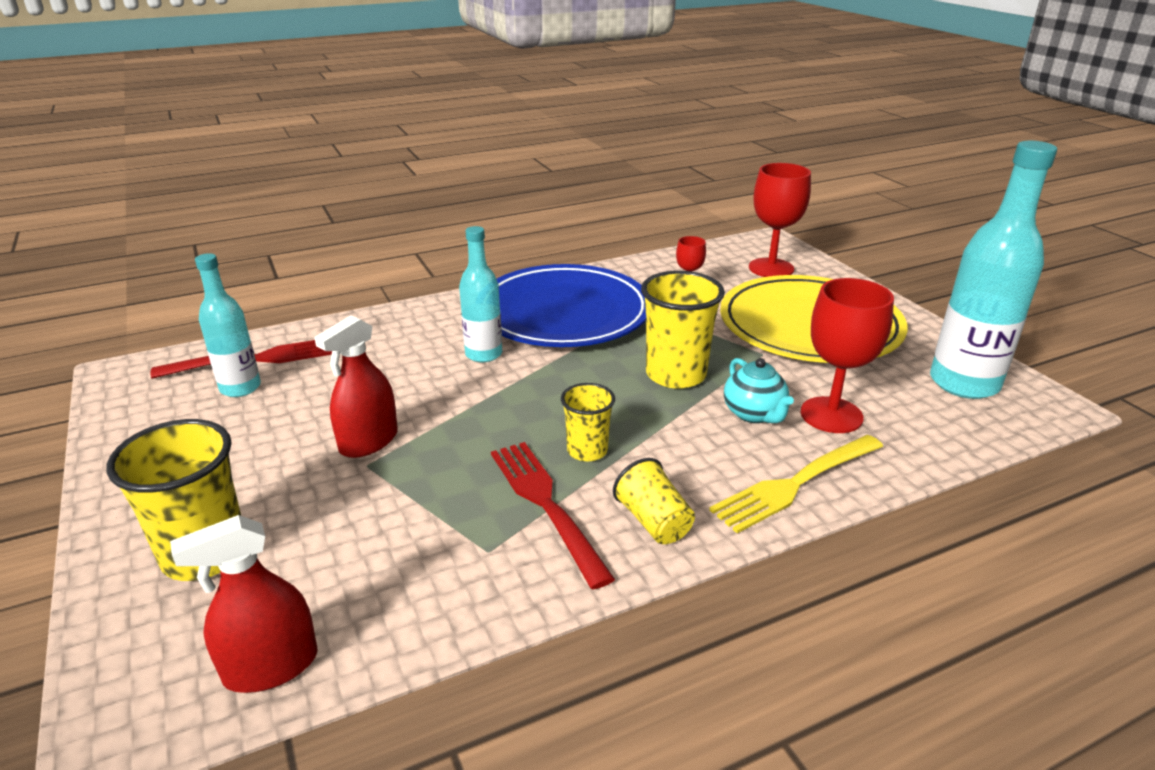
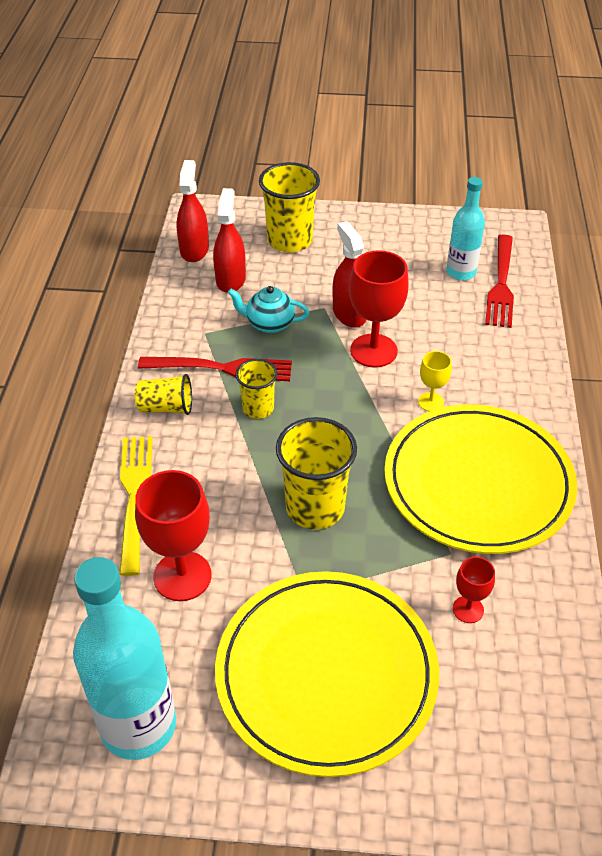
camera: 120 degrees right, 15 degrees up
(344, 578) = (230, 280): none -> red spray bottle
(483, 354) = (431, 402): turquoise bottle -> yellow goblet
(563, 313) = (478, 483): blue plate -> yellow plate
(754, 414) = (223, 525): turquoise teapot -> turquoise teapot (269, 324)
(771, 268) = (489, 744): red goblet -> red goblet (373, 351)

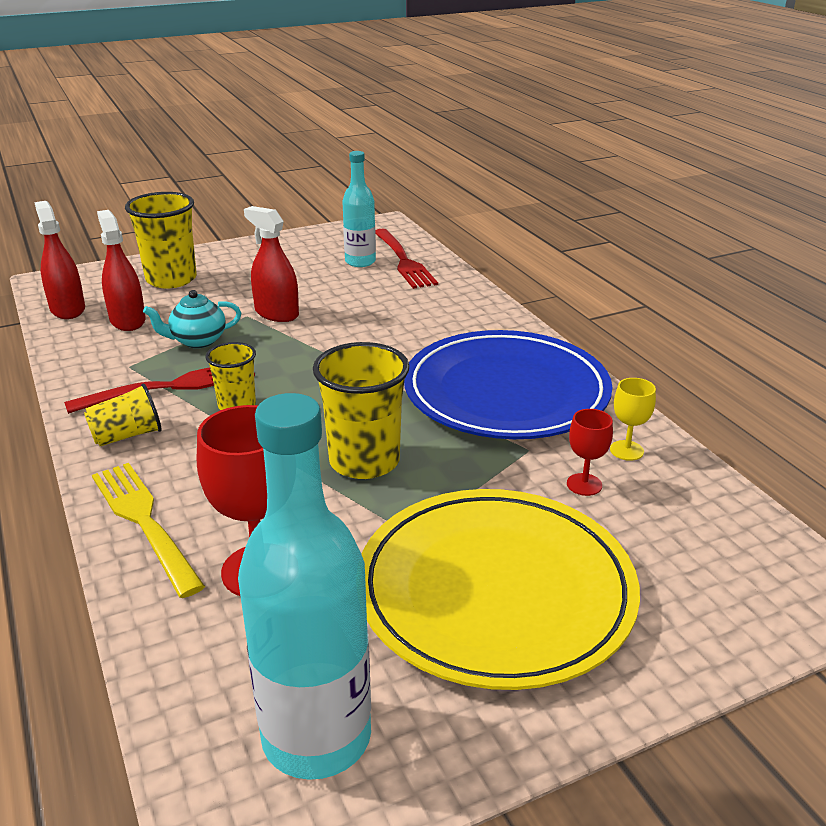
camera: 30 degrees left, 15 degrees down
(373, 351) = (323, 331): red goblet -> none
(431, 402) = (411, 351): yellow goblet -> yellow goblet (626, 450)
(478, 483) = (506, 392): yellow plate -> blue plate

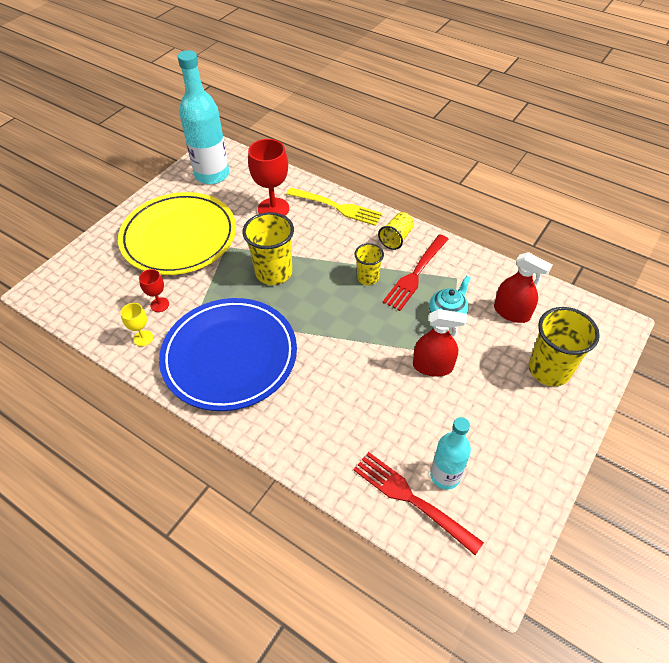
camera: 150 degrees right, 20 degrees up
(67, 309) = (561, 304): red spray bottle -> none

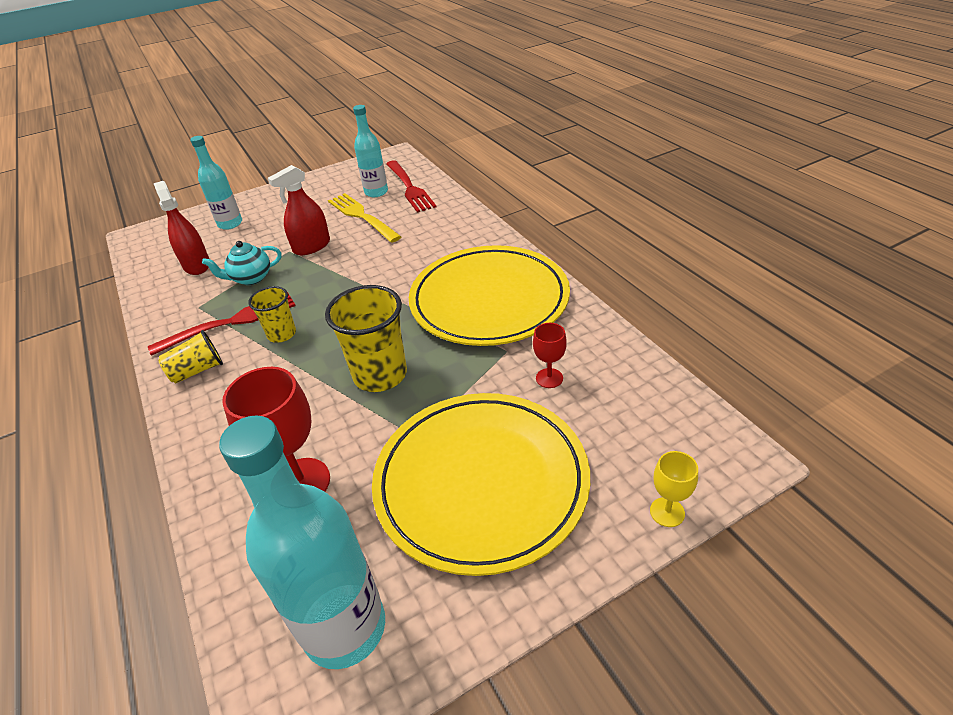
camera: 150 degrees left, 10 degrees down
(143, 338) = (582, 343): yellow goblet -> yellow goblet (667, 512)
(229, 356) = (489, 300): blue plate -> yellow plate
(337, 207) = (211, 448): yellow fork -> yellow fork (362, 216)
(432, 366) = (312, 246): red spray bottle -> red spray bottle turned 75 degrees counterclockwise
(549, 369) = (230, 224): yellow cup -> turquoise bottle

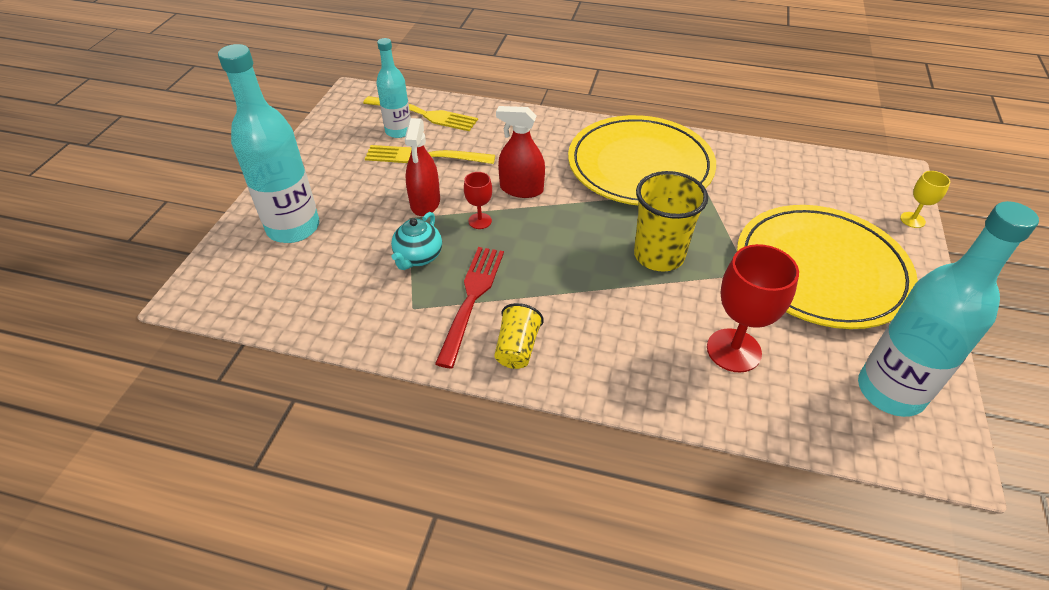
camera: 50 degrees left, 5 degrees up
(197, 265) = (334, 279): red spray bottle -> red spray bottle (521, 189)
(230, 224) = (293, 228): turquoise bottle -> turquoise bottle, size x1.70
(282, 334) = (534, 278): yellow cup -> none
(409, 188) = (424, 114): red fork -> yellow fork
(549, 378) = (756, 191): red goblet -> red goblet (480, 221)

